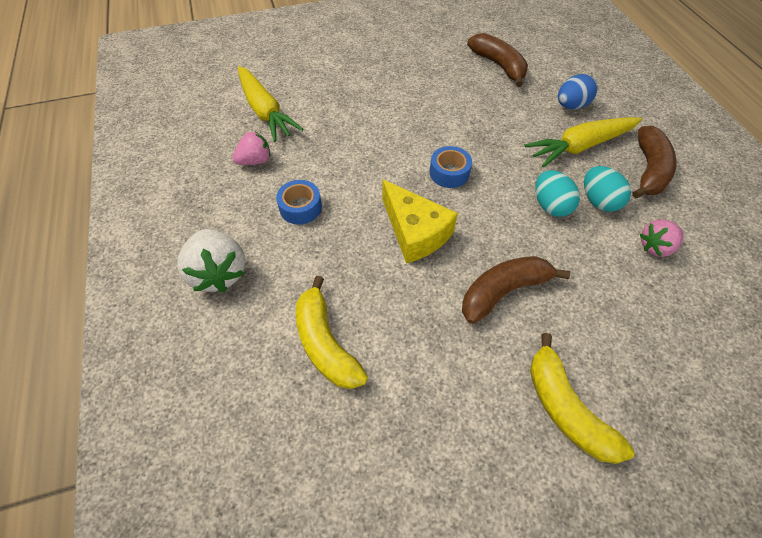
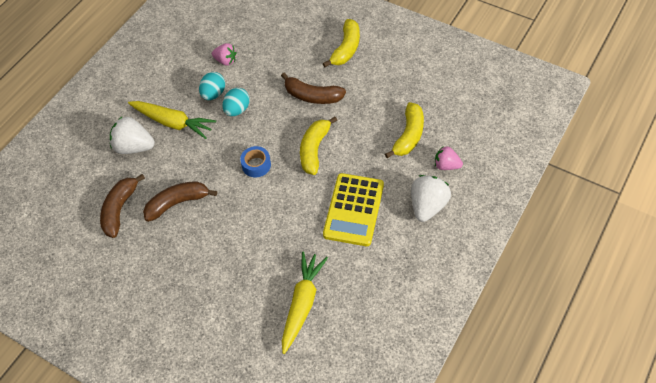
camera: 130 degrees left, 0 degrees up
(255, 161) = (347, 264): pink strawberry -> pink strawberry (446, 165)
(300, 207) = (353, 210): blue tape -> yellow calculator
(415, 232) = (314, 149): yellow cheese -> yellow banana
(571, 106) = (134, 147): blue egg -> white strawberry
(648, 170) = (166, 86): brown banana -> brown banana (177, 203)

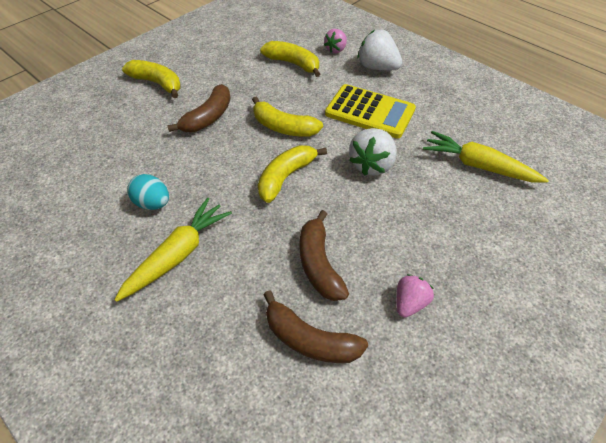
camera: 80 degrees left, 5 degrees down
(134, 147) = (199, 309): white strawberry -> white strawberry (372, 165)
(225, 61) = (103, 184): pink strawberry -> pink strawberry (409, 303)
(237, 110) = (193, 183): turquoise egg -> none
(256, 165) = (286, 177): blue tape -> yellow banana

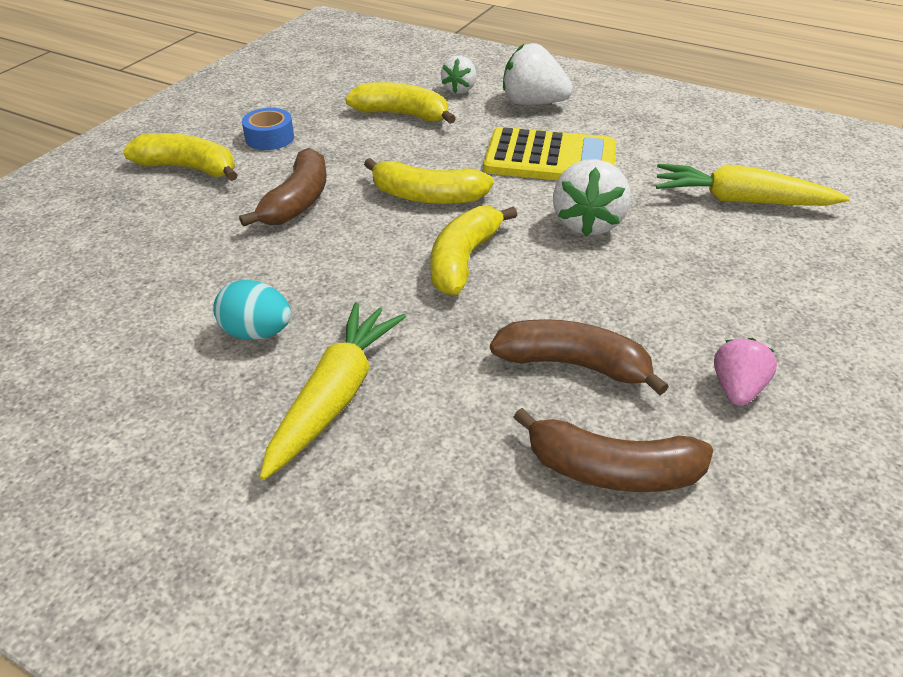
camera: 15 degrees left, 10 degrees down
(209, 69) = (269, 138): none -> blue tape
(319, 264) = (573, 365): brown banana -> brown banana turned 135 degrees clockwise
(336, 49) = (459, 89): pink strawberry -> white strawberry

